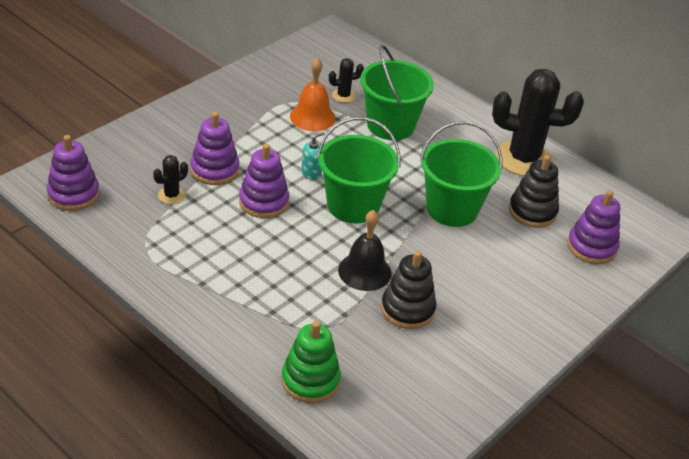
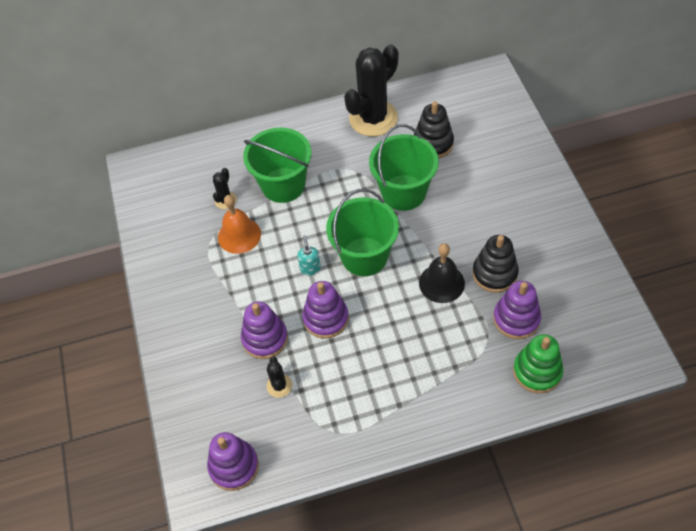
camera: 50 degrees left, 15 degrees up
(591, 247) = (487, 128): purple stacking toy -> purple stacking toy (516, 319)

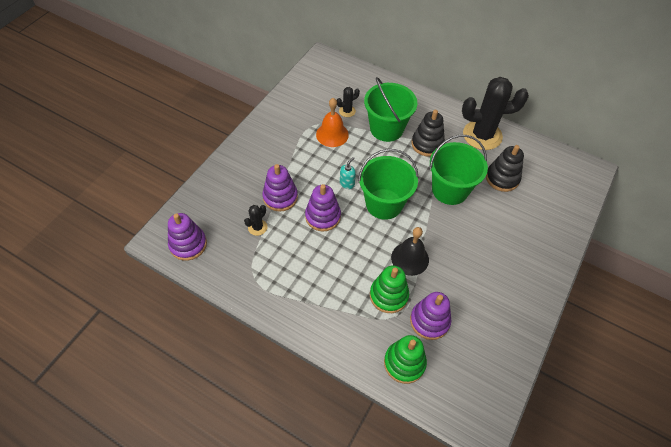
camera: 40 degrees right, 0 degrees up
(462, 330) = (388, 295): none -> green stacking toy
(494, 273) = (448, 283): black stacking toy -> black stacking toy (427, 144)

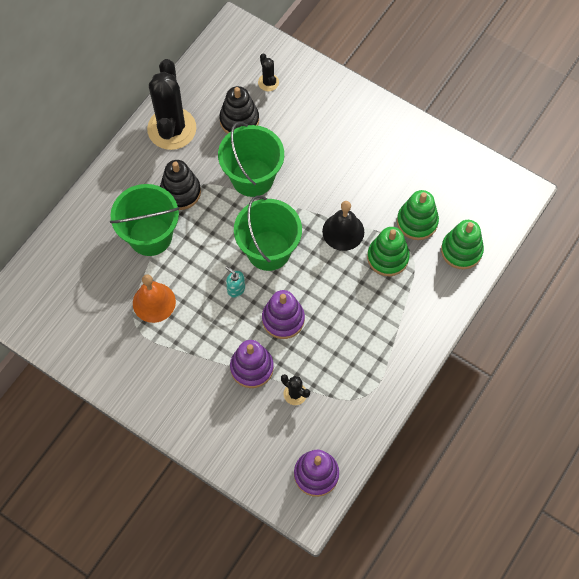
camera: 85 degrees left, 10 degrees up
(347, 111) = (114, 281): black cactus -> black cactus (268, 82)
(429, 321) = (417, 222): purple stacking toy -> green stacking toy

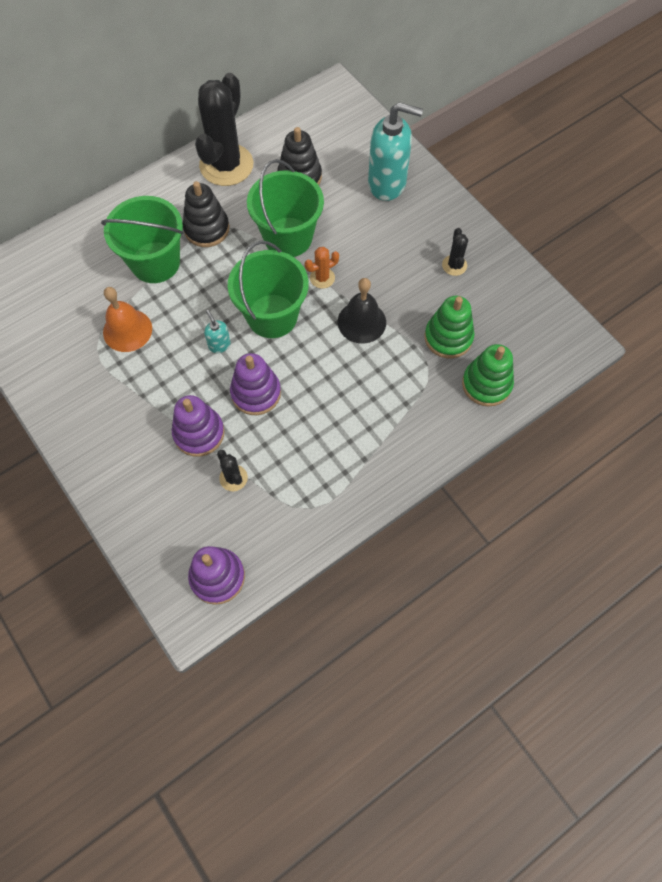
camera: 20 degrees right, 0 degrees up
(268, 82) = (346, 149): black cactus -> black cactus (454, 265)
(295, 204) = (322, 278): none -> orange cactus
(315, 103) = (387, 183): none -> turquoise soap dispenser
(387, 257) = (399, 365): green stacking toy -> none

